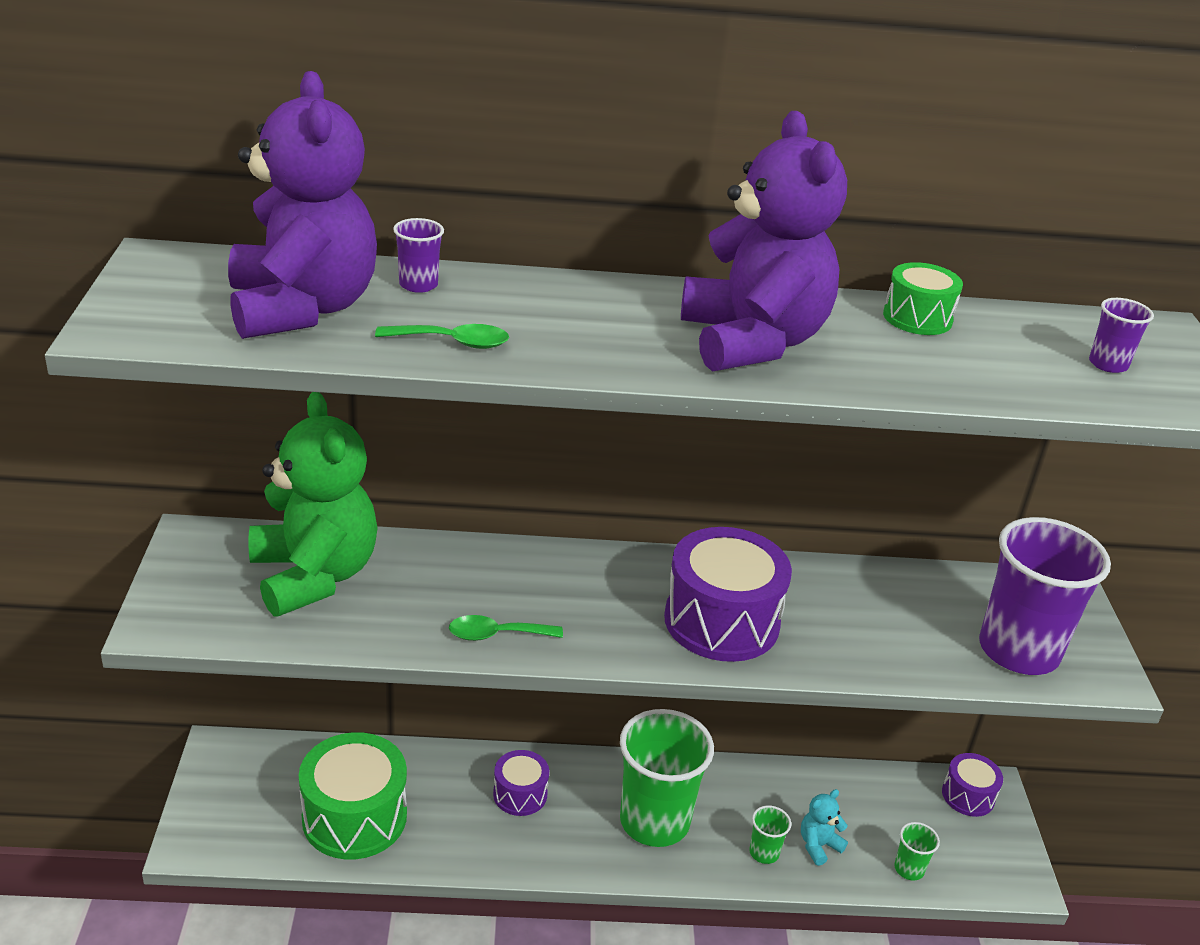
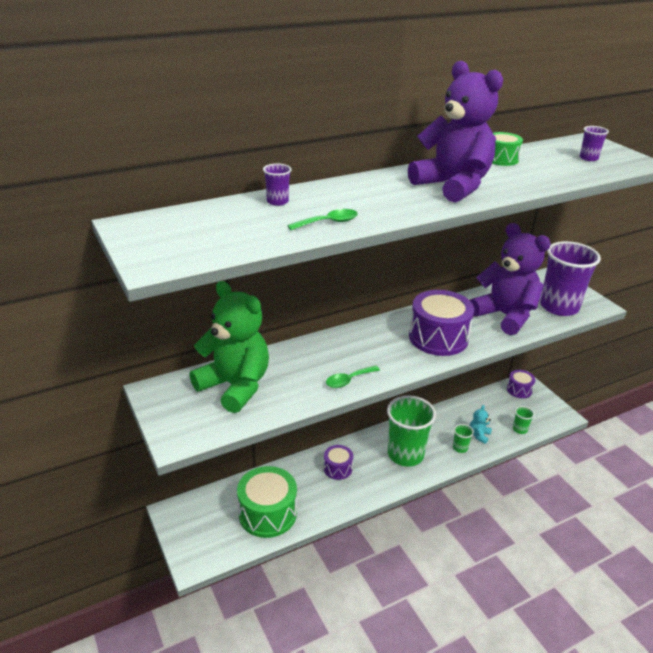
camera: 25 degrees left, 0 degrees up
(302, 308) = (236, 228): purple teddy bear -> purple teddy bear (505, 316)

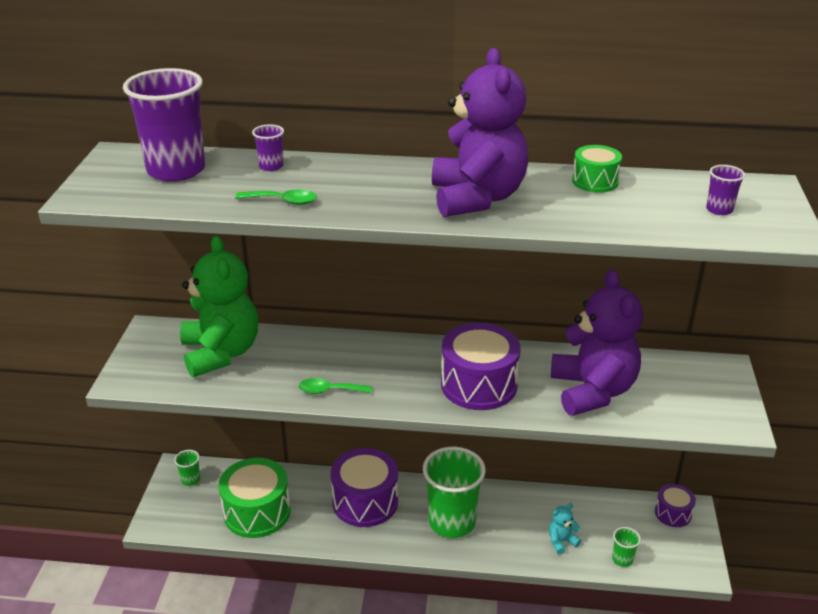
camera: 35 degrees right, 0 degrees up
(337, 468) = (365, 502): purple drum -> purple drum, size x1.85
(460, 448) = (523, 544): green cup -> green cup (190, 480)
(559, 307) = (680, 407): purple cup -> purple cup (176, 170)

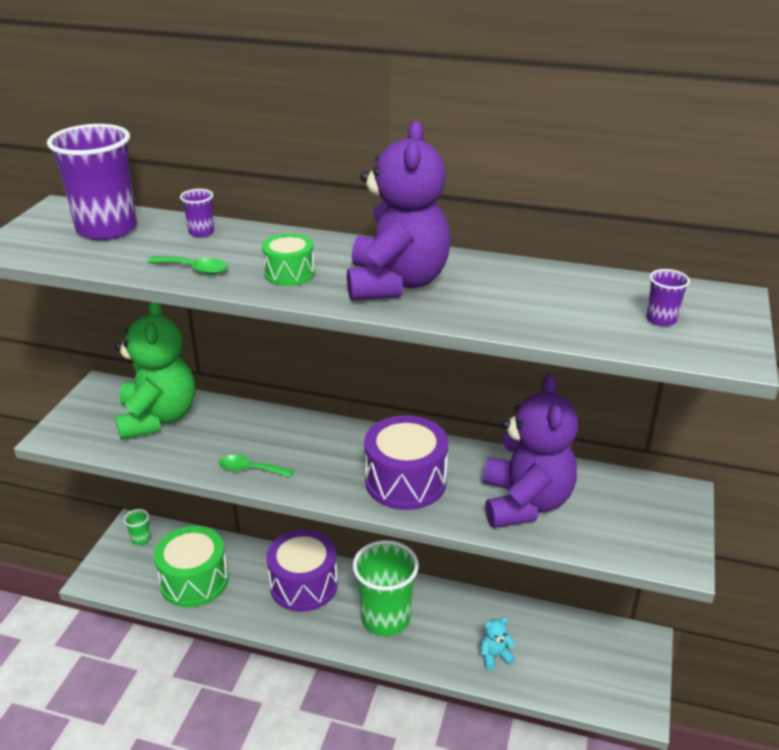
camera: 10 degrees right, 0 degrees up
(595, 181) = (533, 276): green drum -> green drum (289, 273)
(622, 559) = (555, 685): green cup -> none
(673, 513) = (624, 642): purple drum -> none

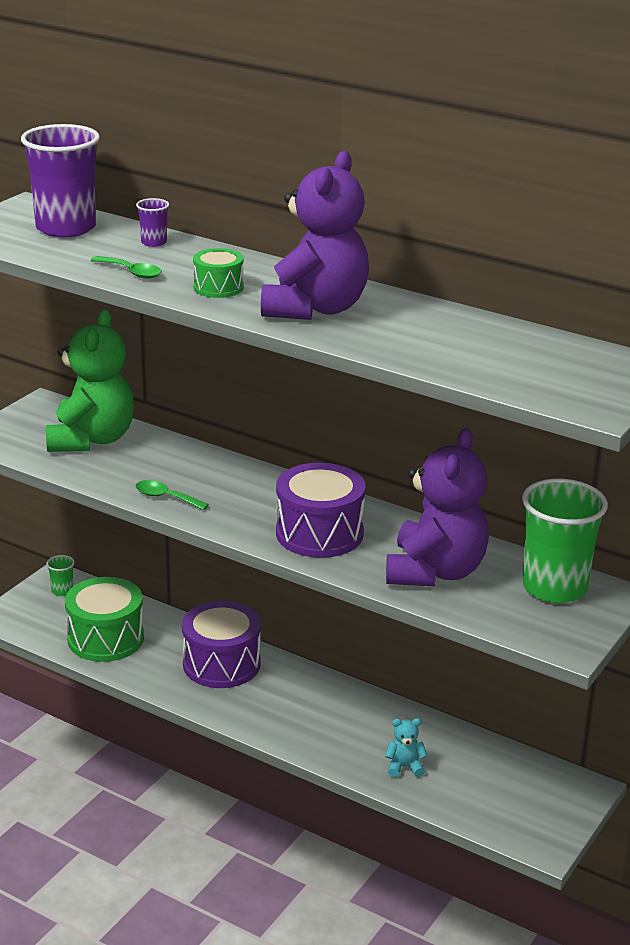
camera: 15 degrees right, 5 degrees down
(385, 618) = (298, 710): green cup -> green cup (554, 587)
(661, 319) = (553, 372): purple cup -> none

